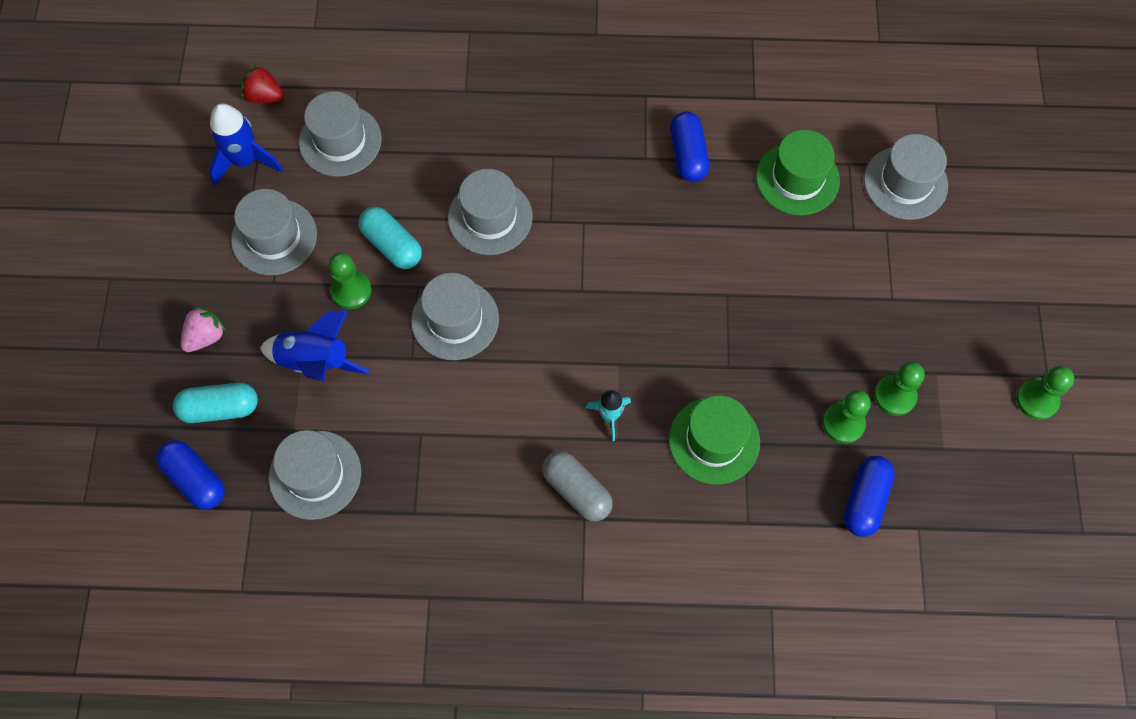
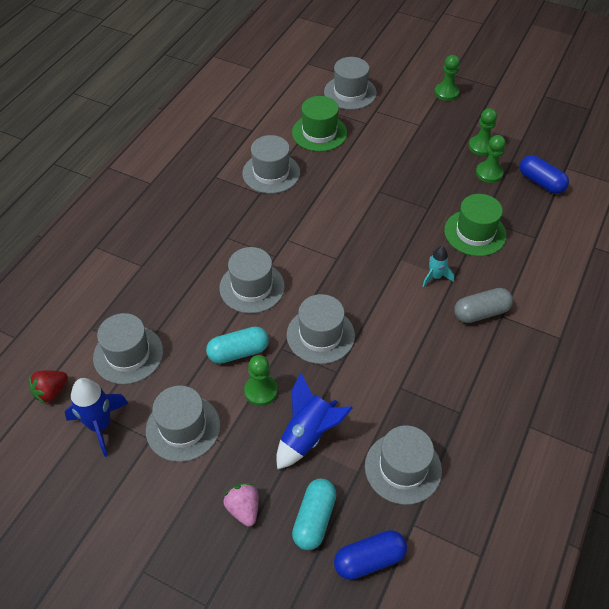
camera: 65 degrees left, 15 degrees down
(687, 155) = (271, 173): blue capsule -> grey hat
(1037, 400) = (508, 96): green pawn -> green pawn (446, 93)

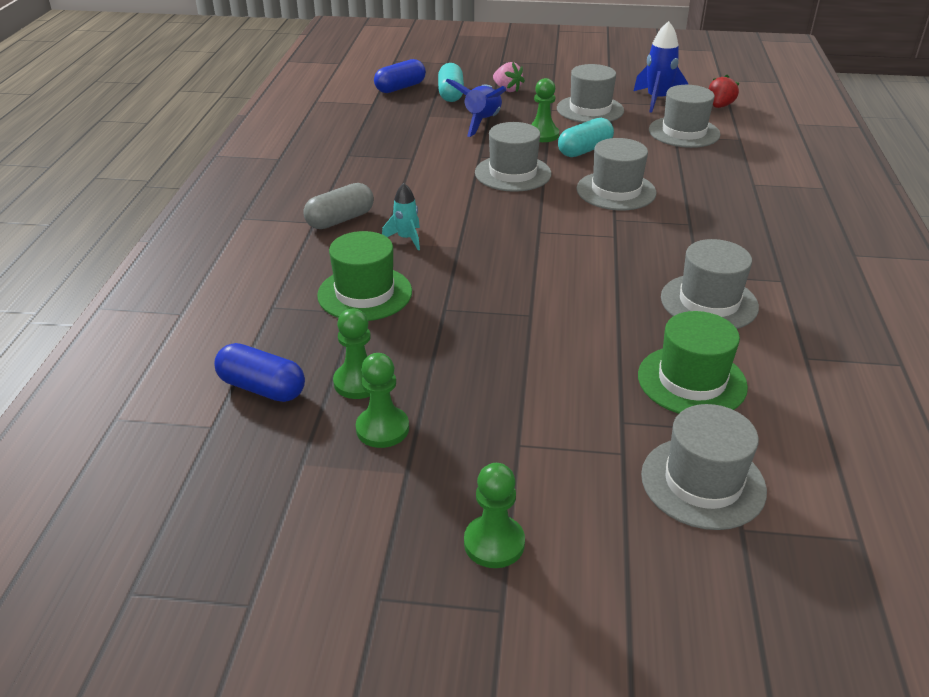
camera: 160 degrees right, 15 degrees down
(403, 468) = (391, 122): grey hat -> none

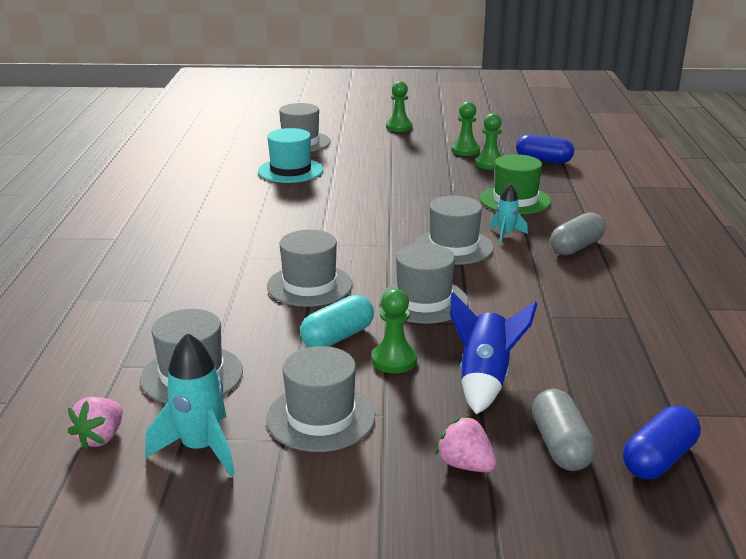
camera: 175 degrees right, 10 degrees down
(451, 94) = (560, 446): turquoise capsule -> grey capsule
(657, 100) = (200, 448): blue rocket -> turquoise rocket
(691, 381) = (290, 170): green hat -> turquoise hat
(709, 302) = (259, 204): grey hat -> grey hat (453, 247)
(719, 106) = (101, 437): red strawberry -> pink strawberry

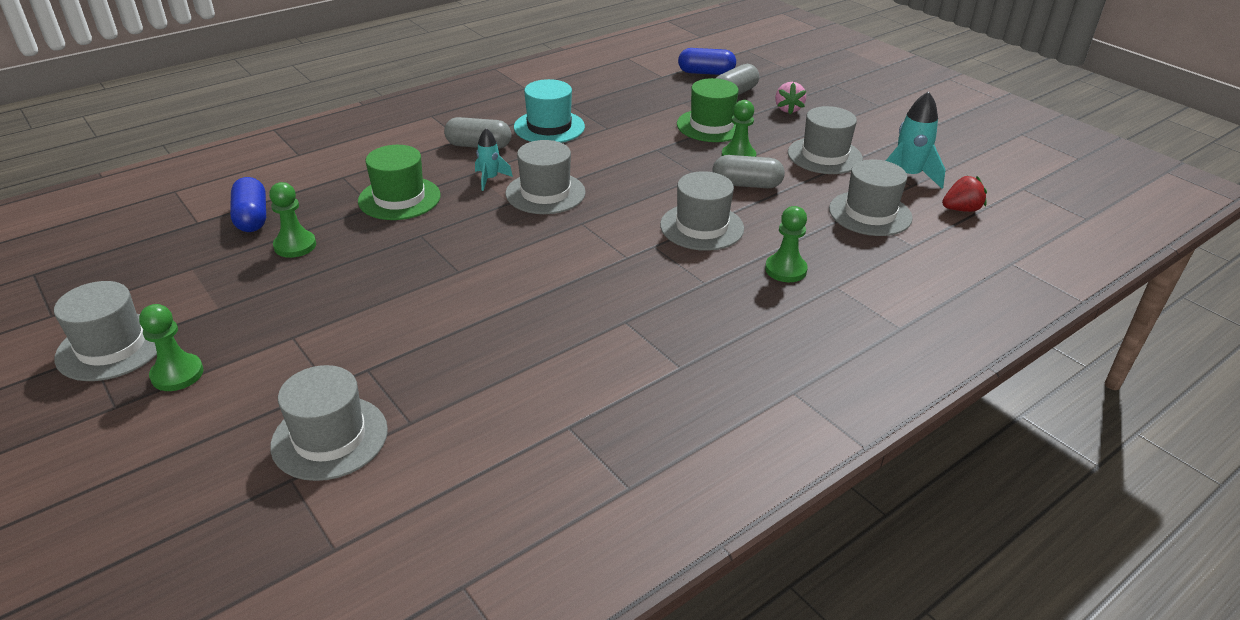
camera: 130 degrees left, 10 degrees up
(101, 437) = (961, 209): pink strawberry -> red strawberry
(290, 170) = (459, 380): turquoise hat -> turquoise hat (549, 127)
(338, 337) = (746, 184): turquoise capsule -> grey capsule
(424, 301) = (652, 173): grey hat -> grey hat (112, 347)
(465, 150) = (255, 278): green pawn -> green pawn (785, 270)
(484, 380) = (711, 125): blue rocket -> green hat

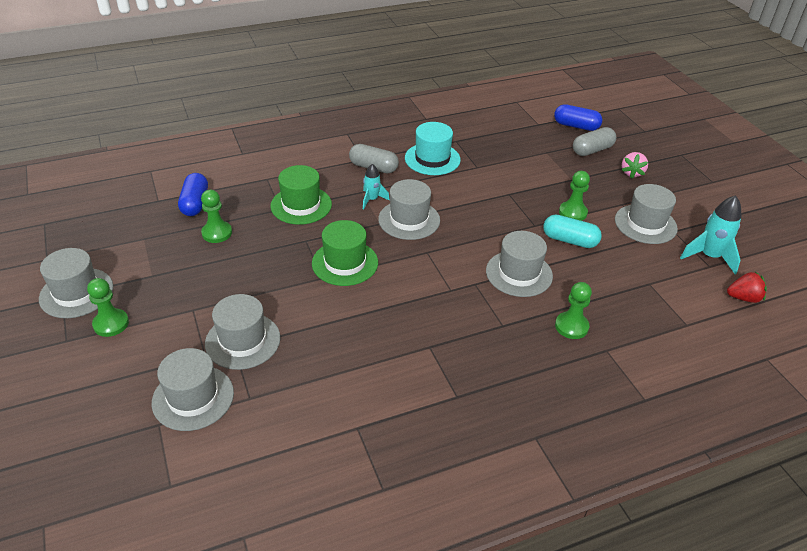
camera: 15 degrees right, 5 degrees up
(711, 125) = (561, 179): green hat -> green hat (345, 263)
(746, 184) = (569, 240): grey capsule -> turquoise capsule
(870, 213) = (662, 287): grey hat -> grey hat (243, 341)

